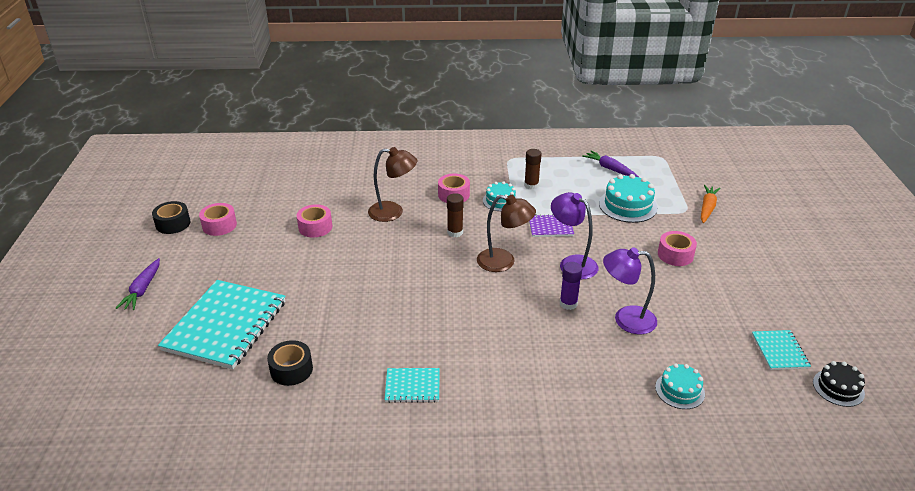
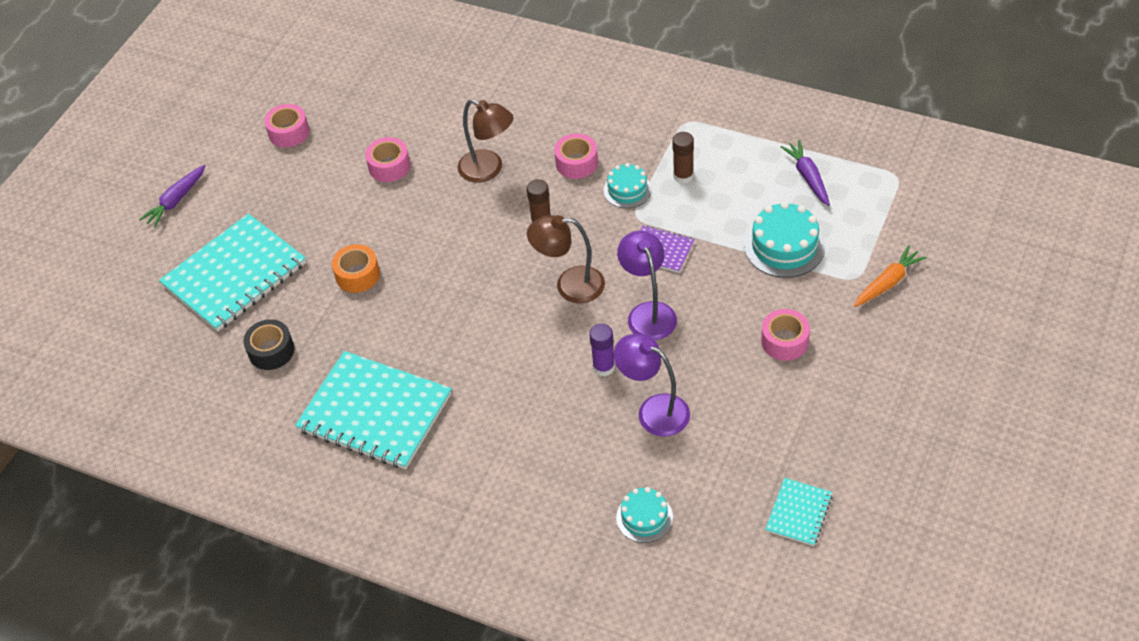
camera: 30 degrees right, 15 degrees up
(173, 224) = (242, 115): black tape -> none
(334, 298) = (357, 275): none -> orange tape
(412, 386) = (375, 412): turquoise notebook -> turquoise notebook, size x2.11
(503, 262) = (569, 285): brown lamp -> brown lamp turned 135 degrees clockwise
(838, 388) = (825, 581): black cake -> none

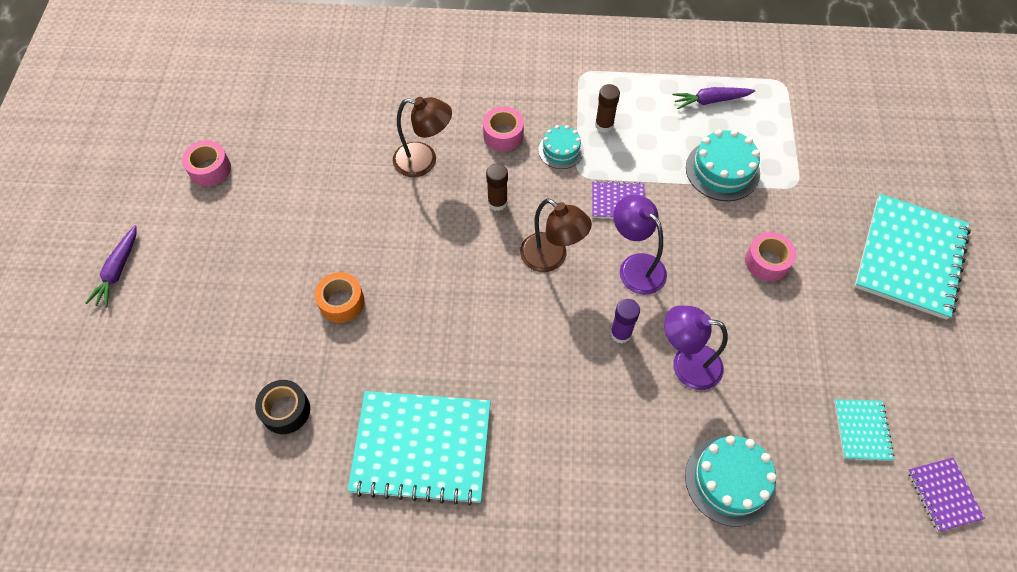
camera: 25 degrees left, 10 degrees up
(234, 275) = (213, 336): turquoise notebook -> turquoise notebook (910, 257)
(389, 166) = (326, 180): pink tape -> none
(569, 285) = (551, 258): brown lamp -> brown lamp turned 120 degrees counterclockwise
(644, 517) = (730, 480): turquoise cake -> turquoise cake, size x1.60
(808, 177) = (710, 101): purple carrot -> purple carrot turned 60 degrees counterclockwise
(850, 589) = (943, 494): none -> purple notebook
(888, 282) = (824, 182): orange carrot -> none

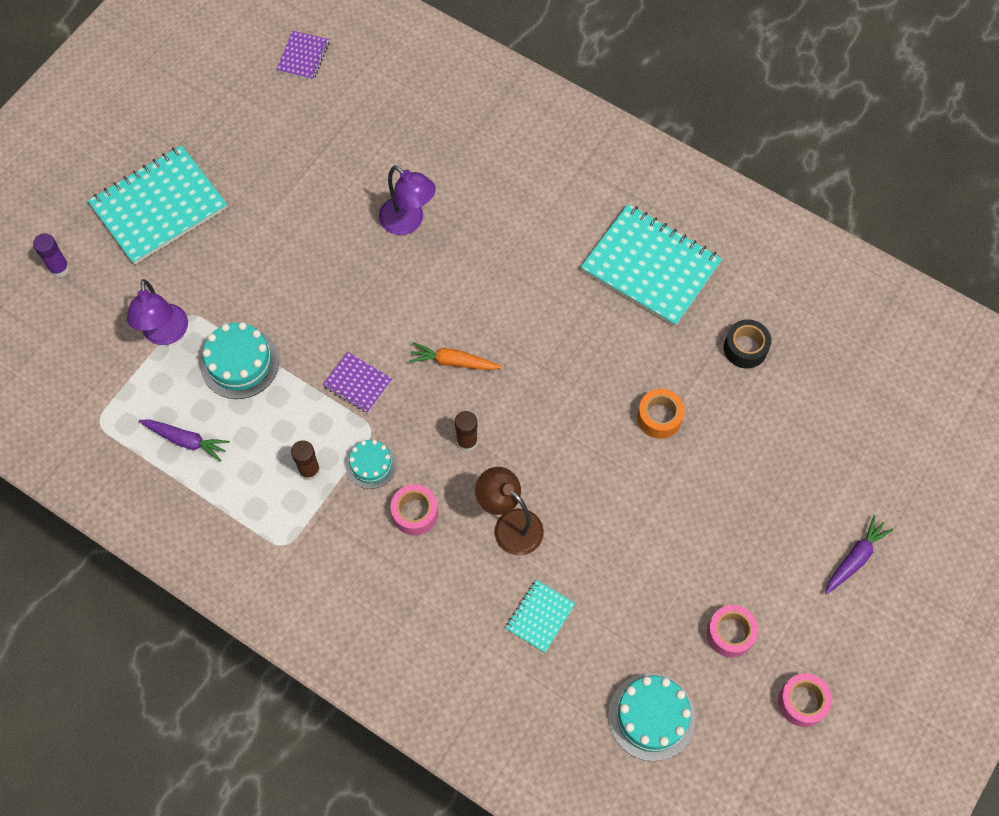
camera: 150 degrees left, 5 degrees up
(551, 258) = (454, 362): brown lamp -> orange carrot
(620, 333) = (441, 270): purple glue stick -> purple glue stick (59, 268)
(635, 266) = (388, 317): purple lamp -> purple lamp (165, 334)
(730, 480) = (439, 135): turquoise cake -> turquoise cake (651, 716)
(767, 262) = (276, 264): pink tape -> pink tape (802, 702)
(862, 430) = (319, 117): turquoise notebook -> turquoise notebook (540, 616)

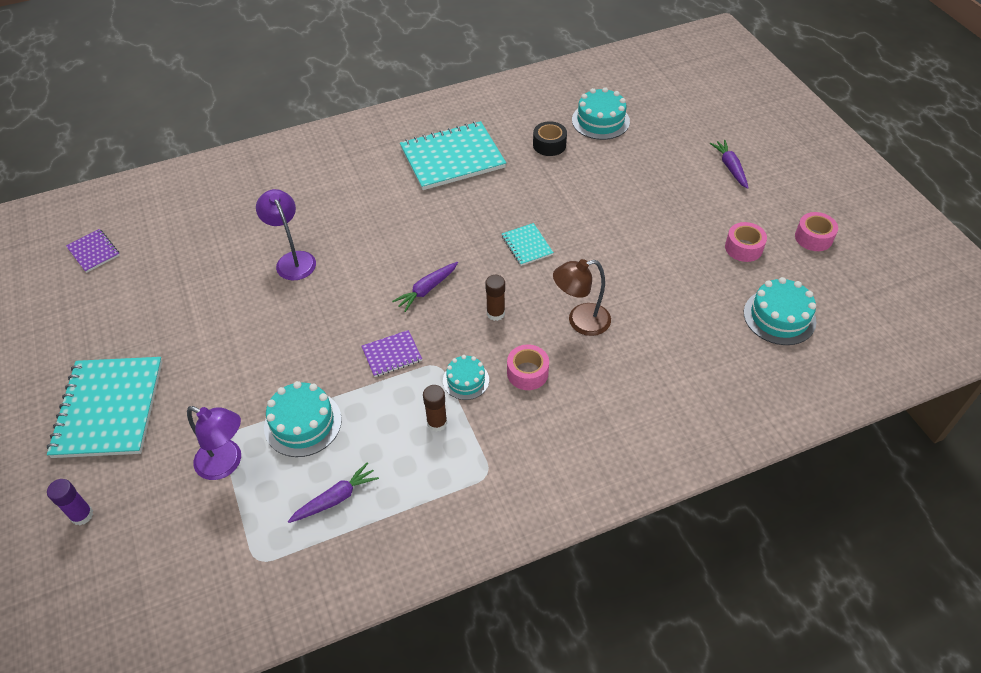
camera: 55 degrees left, 15 degrees down
(408, 222) = (293, 260): purple lamp -> purple lamp turned 105 degrees counterclockwise
(454, 362) = (427, 289): orange carrot -> purple carrot
(540, 616) = (664, 340): turquoise notebook -> turquoise notebook (527, 245)
(659, 417) = (563, 206): orange tape -> none
(828, 377) = (600, 120): none -> turquoise cake

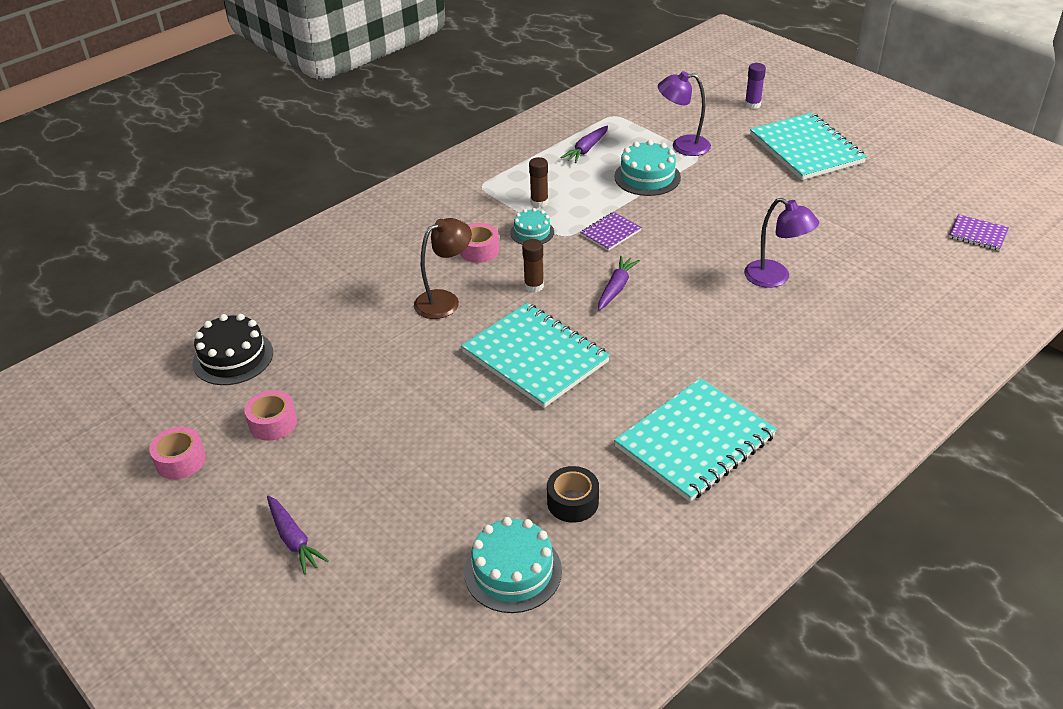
camera: 160 degrees right, 10 degrees down
(527, 245) = (535, 357): turquoise notebook -> turquoise notebook, size x2.11
(779, 317) = (233, 357): turquoise cake -> black cake

